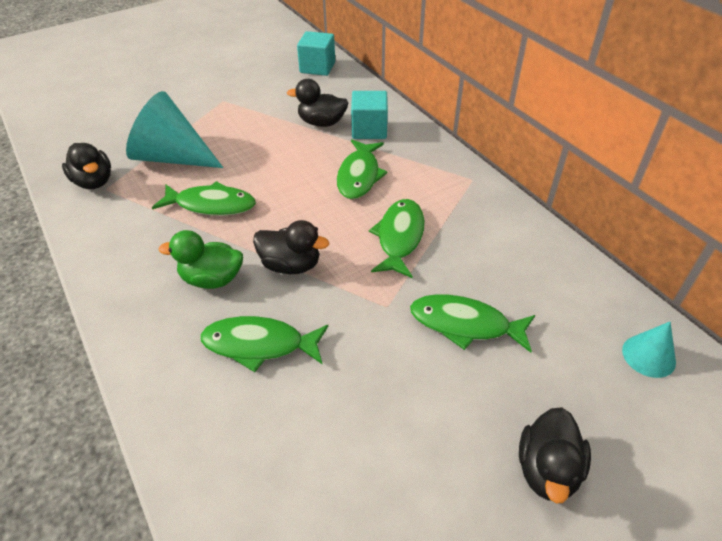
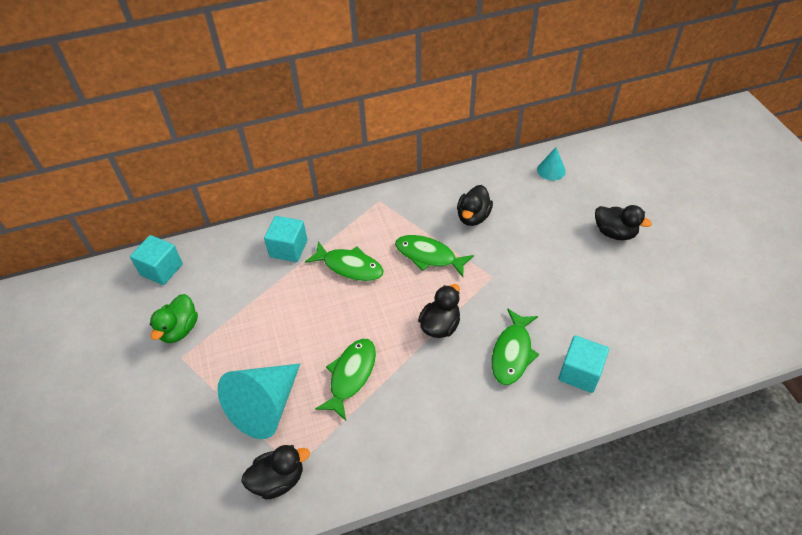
camera: 75 degrees left, 5 degrees up
(212, 279) = (442, 379): green duck -> green duck (179, 329)
(234, 433) = (580, 373): none -> turquoise cube
(322, 123) = (262, 280): black duck -> black duck (473, 217)
(465, 324) = (515, 240): green fish -> none

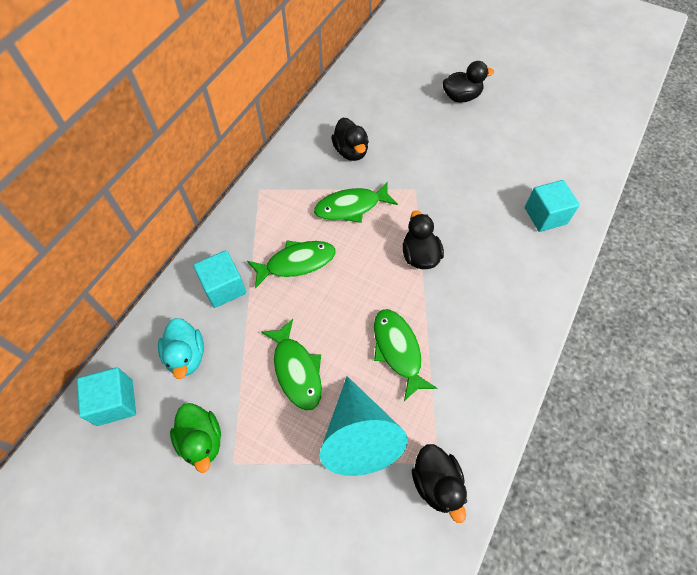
camera: 45 degrees left, 10 degrees up
(224, 273) = (186, 356): none -> turquoise duck
(278, 480) = (436, 483): black duck -> black duck turned 135 degrees clockwise
(512, 353) = (490, 236): green fish -> green fish (296, 370)
(551, 170) = (368, 76): turquoise cone -> none

